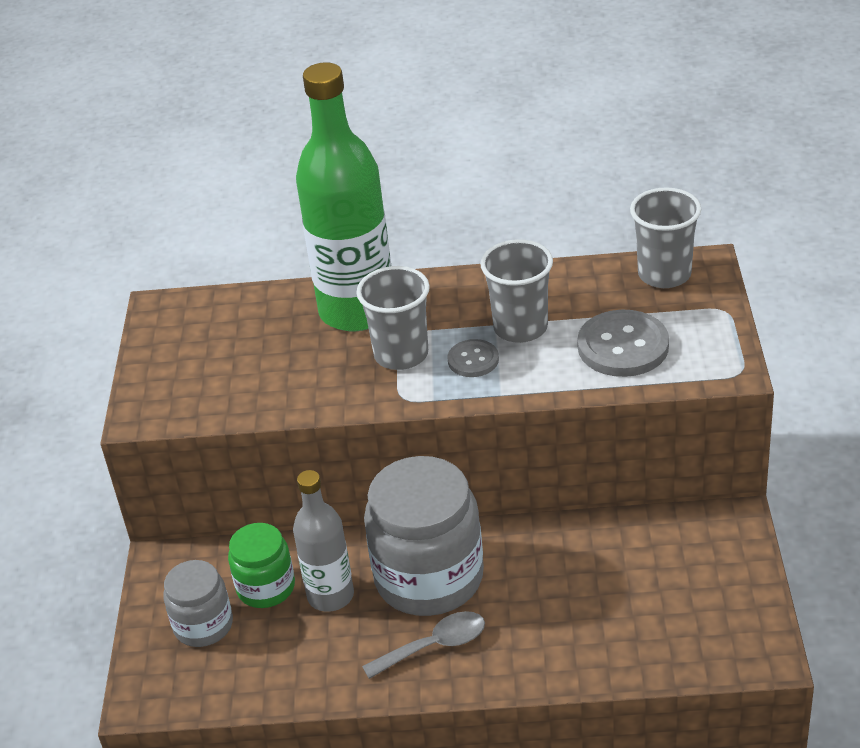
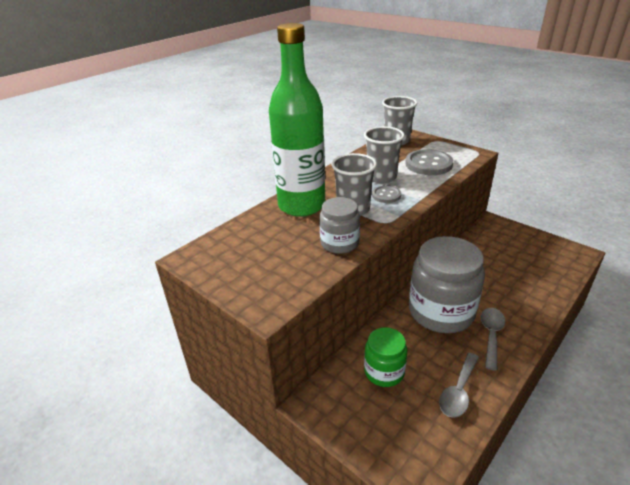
camera: 50 degrees left, 5 degrees down
(203, 625) = (385, 416): grey jar -> grey jar (339, 243)
(300, 664) = (458, 391): none -> grey spoon
(330, 595) = (417, 351): grey bottle -> none

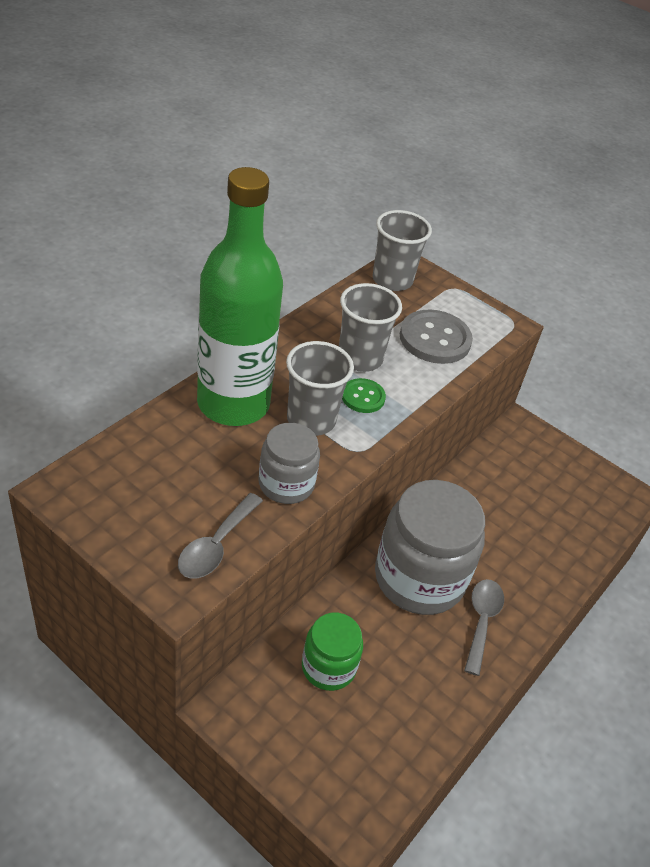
camera: 10 degrees left, 10 degrees up
(386, 195) = (363, 397): grey button -> green button
(458, 391) = (423, 702): grey spoon -> grey spoon (216, 545)

